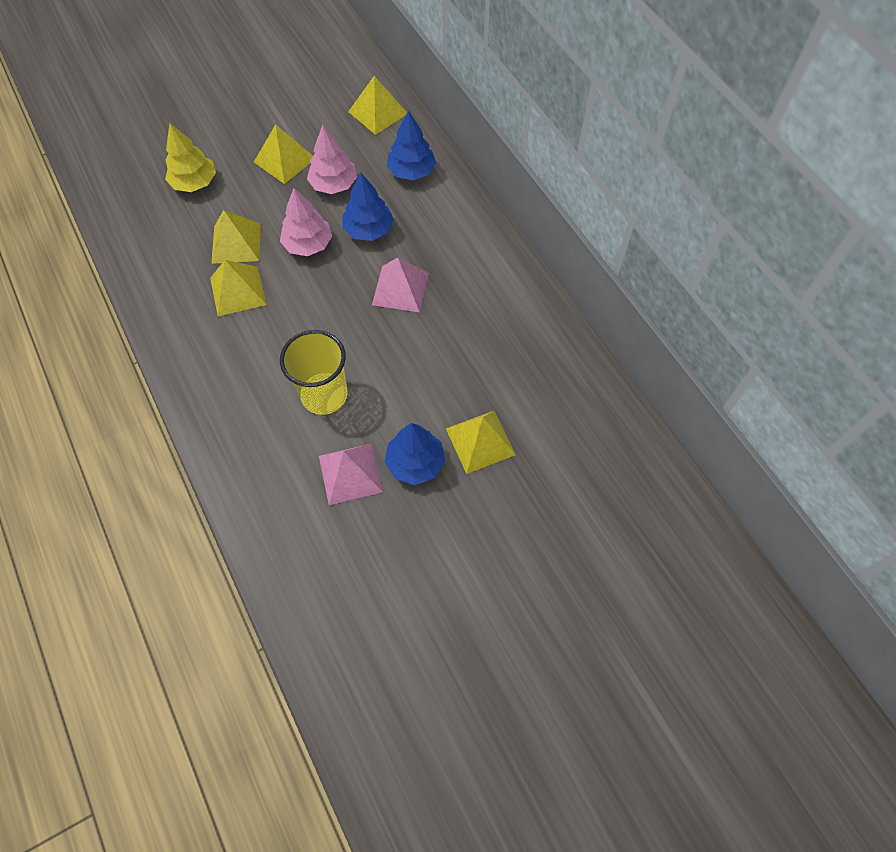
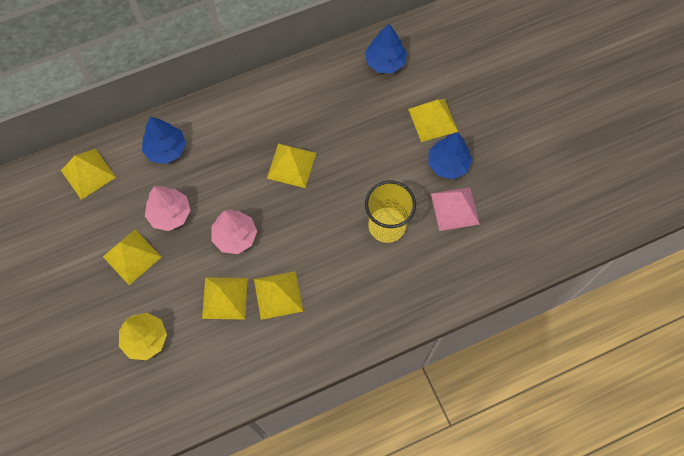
camera: 85 degrees left, 5 degrees up
(368, 230) = (226, 187): blue tree -> blue tree (385, 62)
(400, 288) = (291, 165): pink pyramid -> yellow pyramid

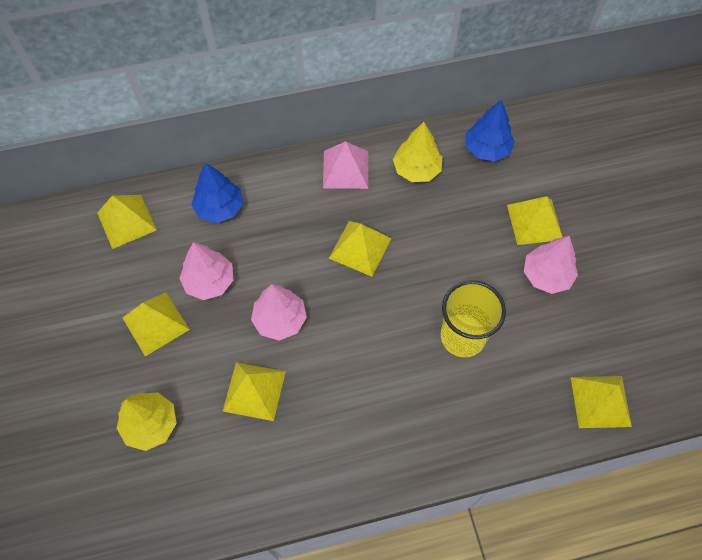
camera: 10 degrees right, 5 degrees down
(278, 295) = (319, 398): yellow pyramid -> yellow pyramid (600, 401)
(328, 89) = (416, 169): none -> yellow tree
(448, 164) = (546, 275): blue tree -> pink tree
(454, 208) = (548, 329): pink pyramid -> pink pyramid (345, 169)

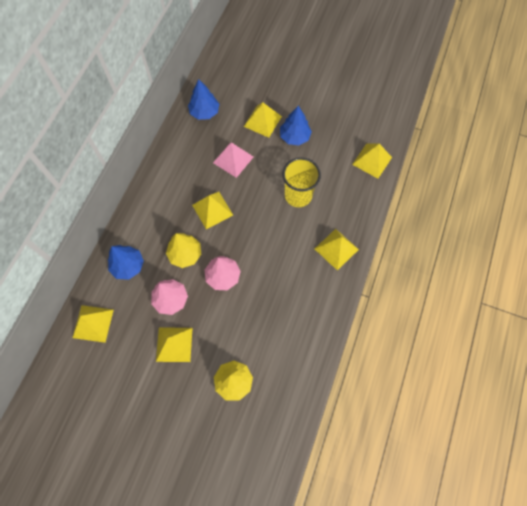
camera: 55 degrees left, 5 degrees up
(254, 391) = (254, 314): yellow pyramid -> yellow pyramid (336, 249)
(345, 169) = (159, 186): pink pyramid -> pink pyramid (233, 159)
(416, 169) = (189, 152): yellow tree -> yellow tree (185, 254)
(546, 275) = (294, 137): pink tree -> blue tree

